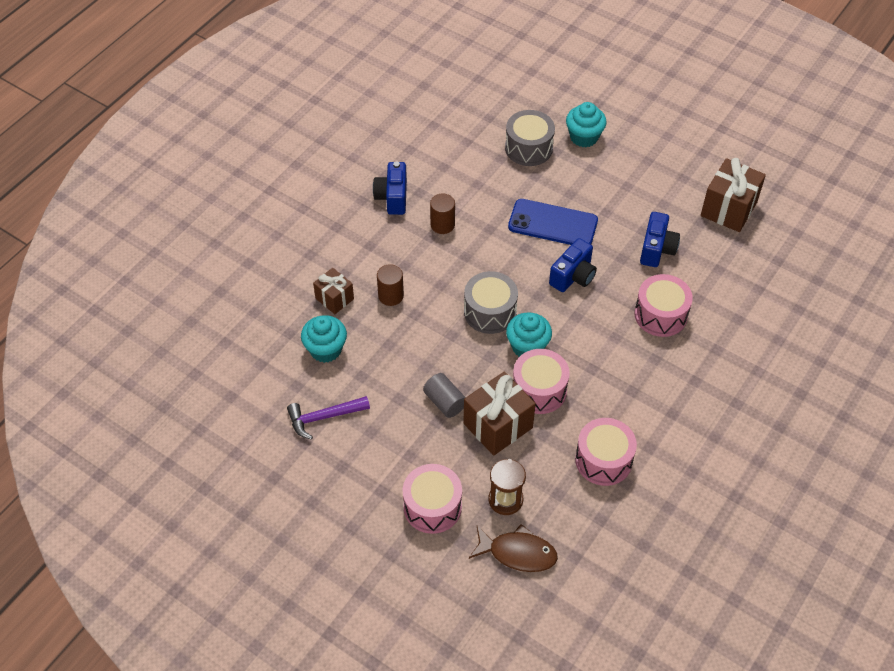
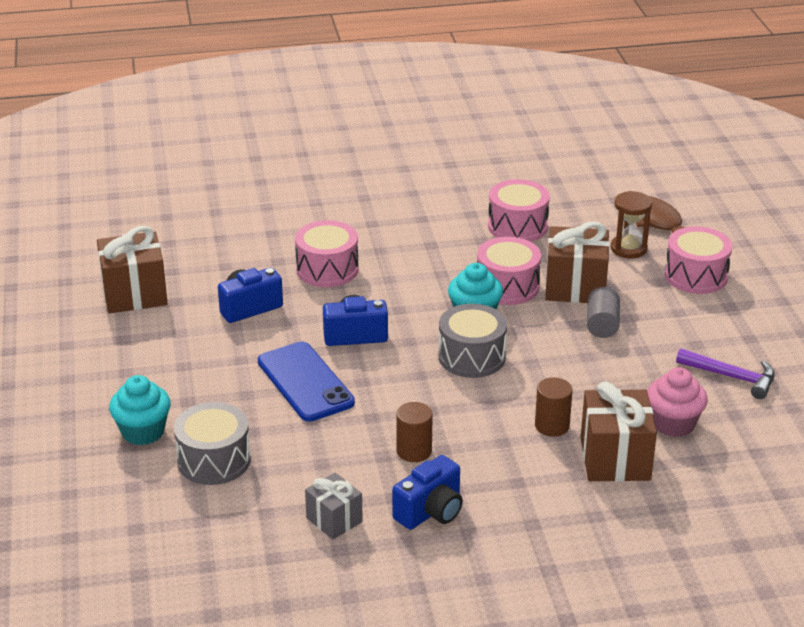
camera: 135 degrees left, 20 degrees down
(325, 349) = (673, 424): turquoise cupcake -> pink cupcake
(334, 298) = (615, 459): brown gift -> brown gift, size x1.68
(431, 160) = (334, 520): none -> grey gift

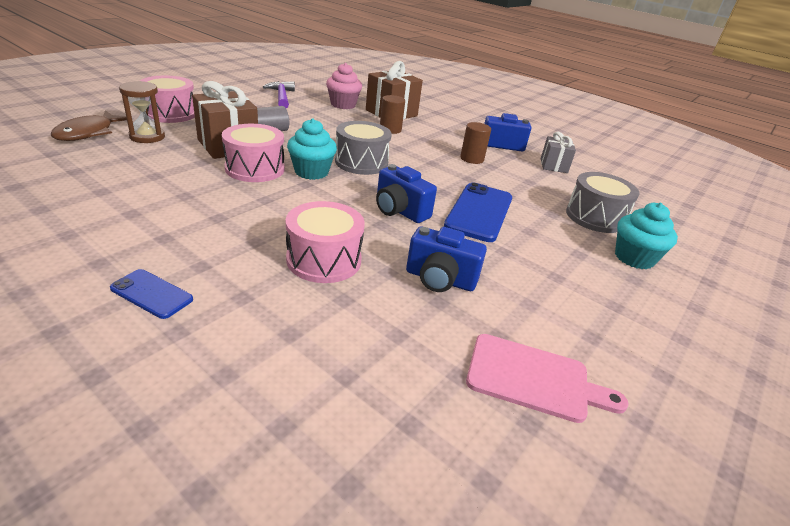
camera: 135 degrees left, 0 degrees up
(134, 294) = (534, 379): brown gift -> pink cutting board
(359, 202) = (151, 294): none -> blue phone
(517, 226) = (142, 184): pink drum -> none

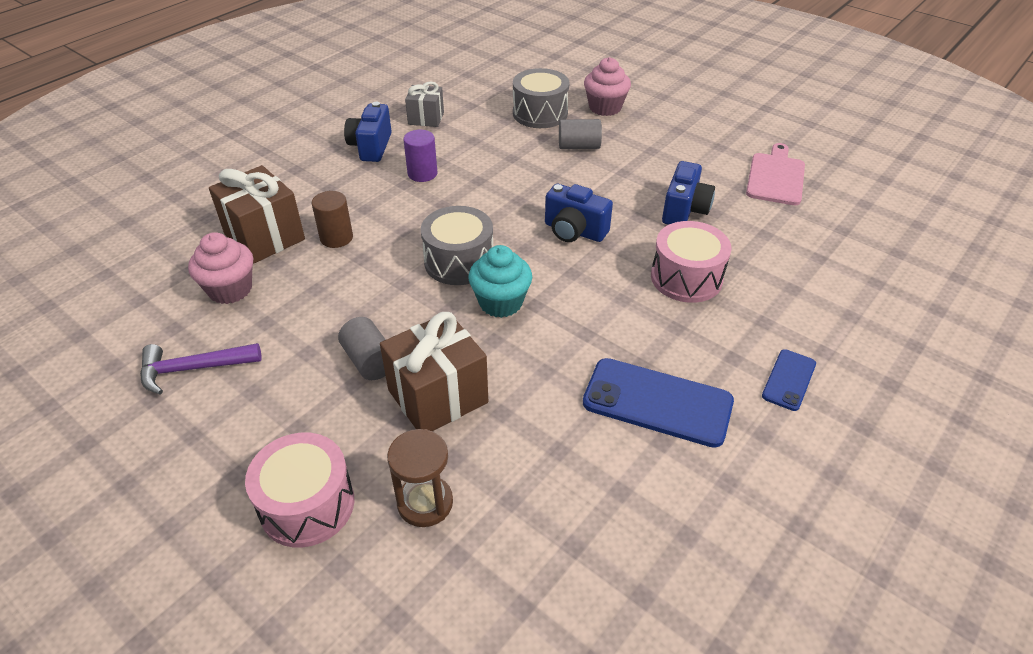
camera: 85 degrees left, 10 degrees up
(88, 133) = (426, 592): brown fish -> none
(255, 169) = (507, 355): pink drum -> none
(399, 211) = (574, 231): blue camera -> blue camera turned 75 degrees clockwise
(472, 159) = (422, 173): brown cylinder -> purple cylinder
(479, 212) = (556, 179): blue phone -> blue phone (657, 402)
(543, 231) = (579, 146): none -> grey cylinder
(634, 258) = (605, 107): turquoise cupcake -> pink cupcake

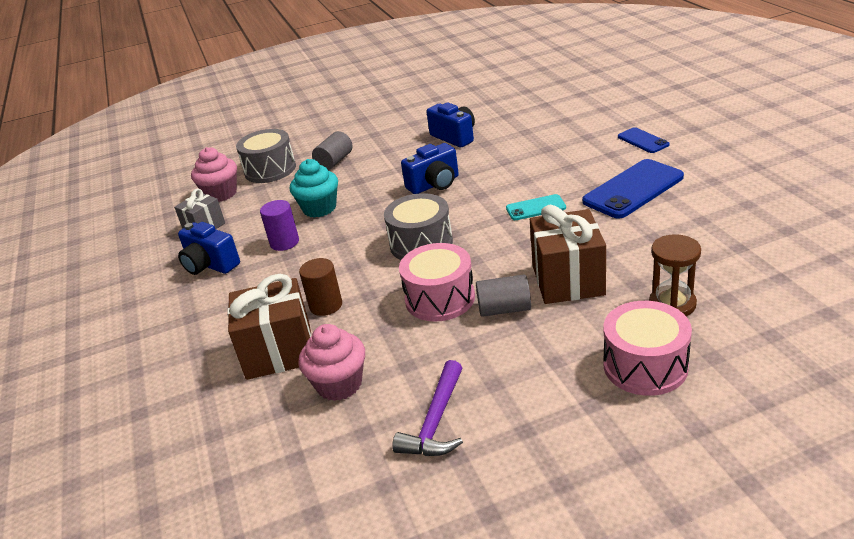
camera: 55 degrees left, 10 degrees down
(500, 302) = (486, 232): turquoise cupcake -> turquoise cupcake (319, 208)
(568, 326) = (535, 208): none -> turquoise phone
(605, 107) = (299, 140): pink cupcake -> pink cupcake (221, 194)
(686, 278) = (524, 152): pink drum -> pink drum (440, 298)
(776, 177) = (453, 98): pink cutting board -> none

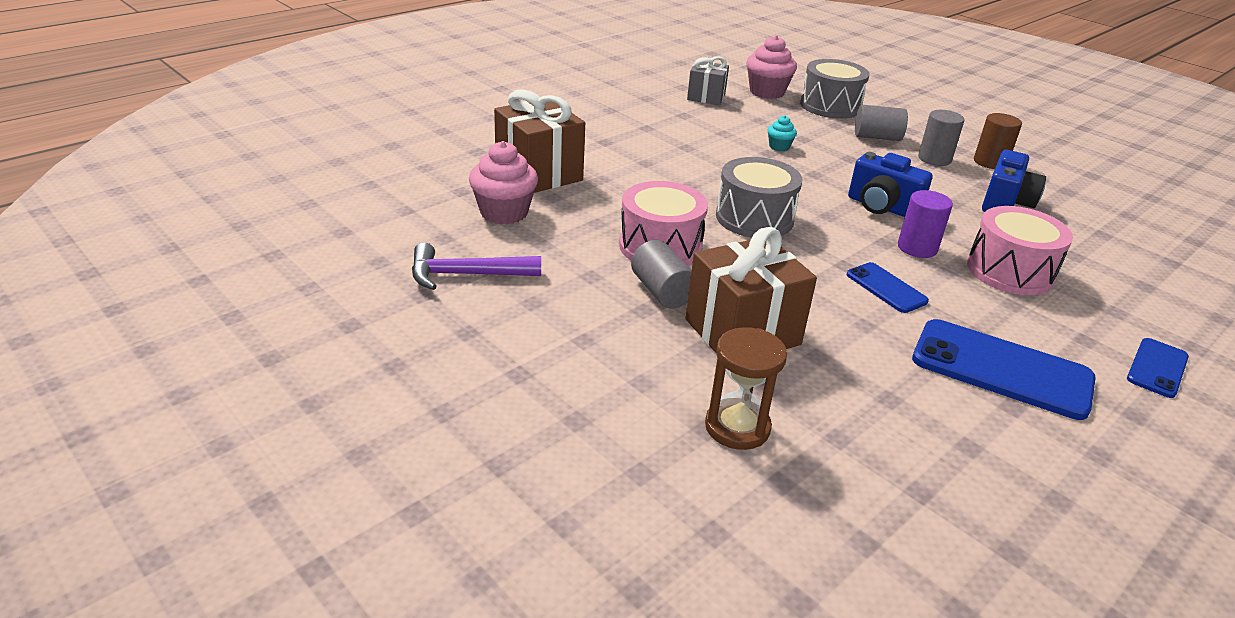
camera: 60 degrees right, 0 degrees up
(210, 265) = (649, 113): blue camera -> none
(284, 242) = (706, 141): purple cylinder -> purple cylinder (917, 248)
(319, 208) = (779, 147): turquoise cupcake -> turquoise cupcake, size x0.51
(326, 305) = (617, 183): brown cylinder -> brown cylinder (990, 162)
(381, 147) = (934, 159): none -> grey cylinder
(535, 208) = (886, 288): turquoise phone -> blue phone
(645, 366) = (600, 411): pink drum -> pink drum (1010, 271)

